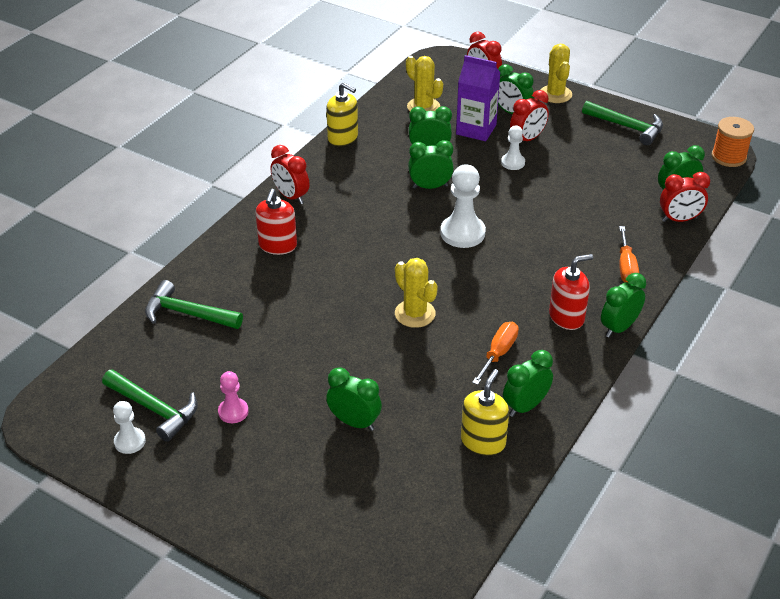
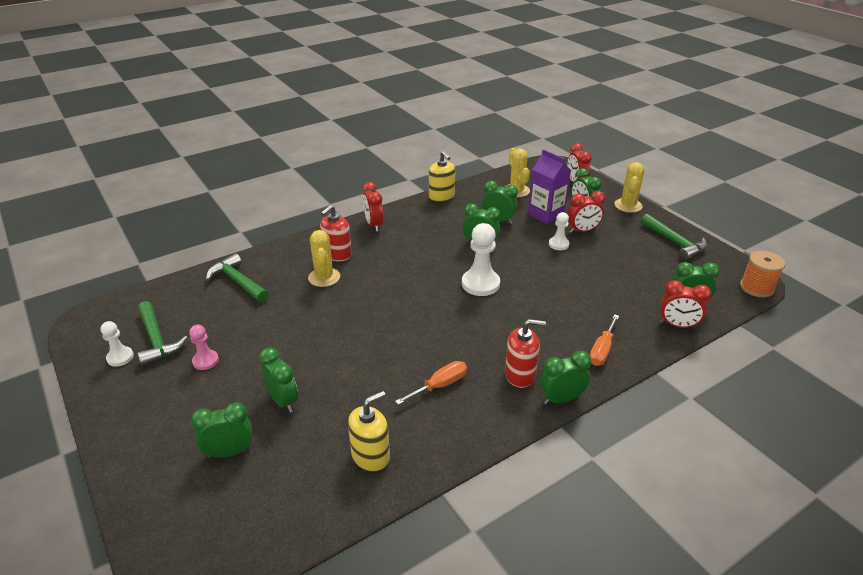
camera: 25 degrees right, 5 degrees down
(415, 314) = (397, 332): yellow cactus -> yellow cactus (324, 277)
(525, 406) = (429, 438): green clock -> green clock (229, 452)

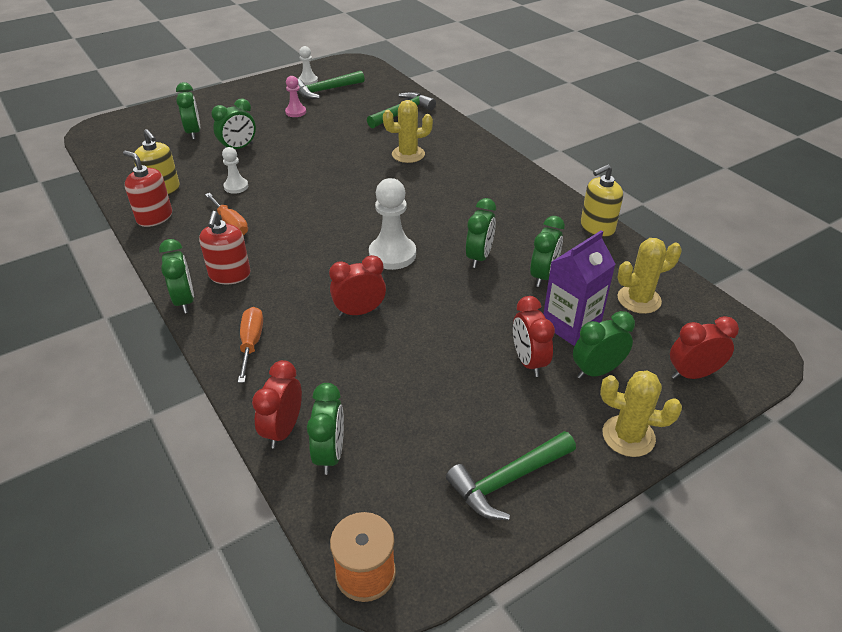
camera: 90 degrees right, 5 degrees up
(337, 254) = (450, 159): red soap dispenser -> red soap dispenser (154, 217)
(374, 225) = (514, 178): red clock -> red clock (359, 312)
(558, 244) = (486, 330): white pawn -> white pawn (236, 186)
(602, 350) = (251, 343): orange screwdriver -> orange screwdriver turned 60 degrees clockwise

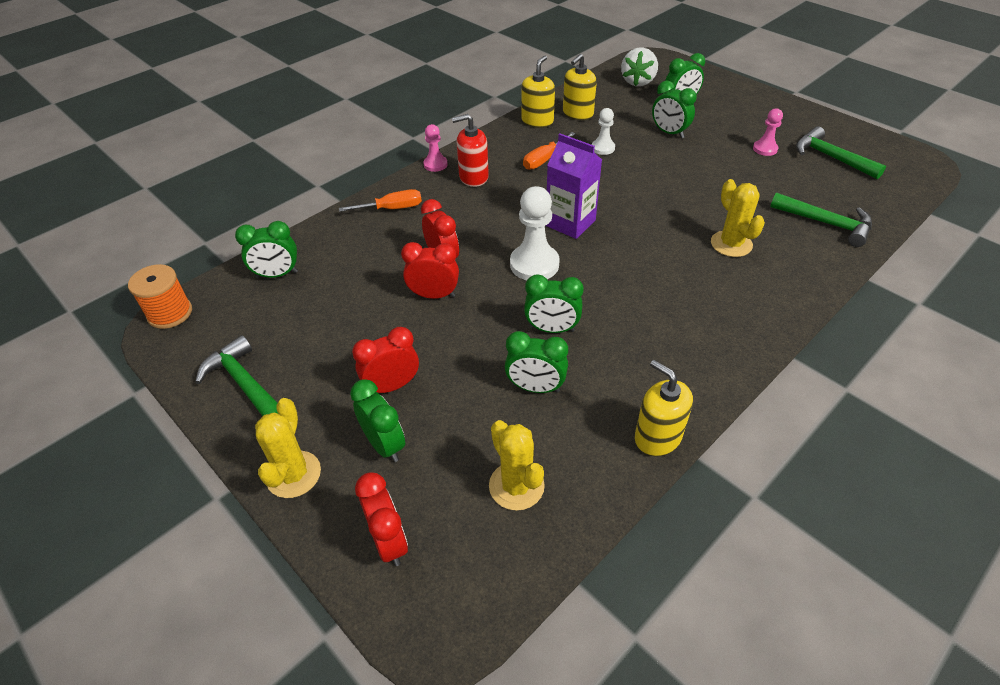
camera: 80 degrees right, 5 degrees up
(134, 146) = (638, 82): none -> white strawberry
(154, 217) = (537, 121): red soap dispenser -> yellow soap dispenser
(185, 301) = (435, 164): green clock -> pink pawn
(283, 430) = (301, 246): red clock -> red clock (434, 295)
(308, 81) = (842, 141): white pawn -> none
(571, 325) = (454, 418): purple carton -> purple carton (570, 223)

